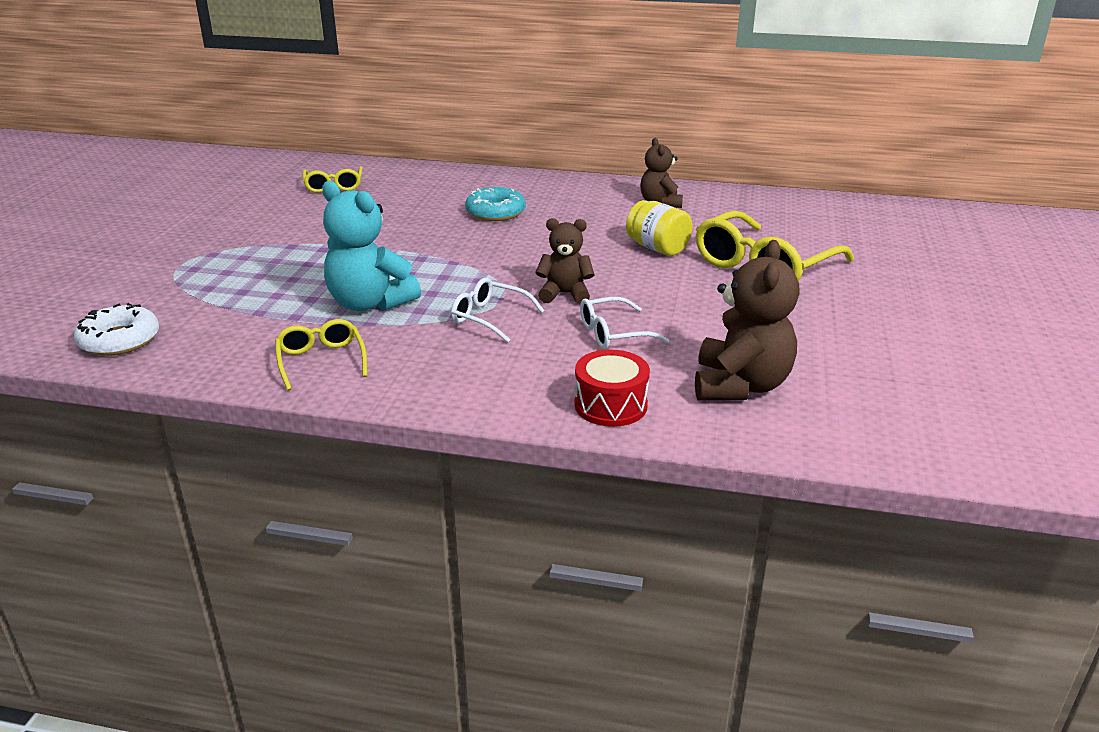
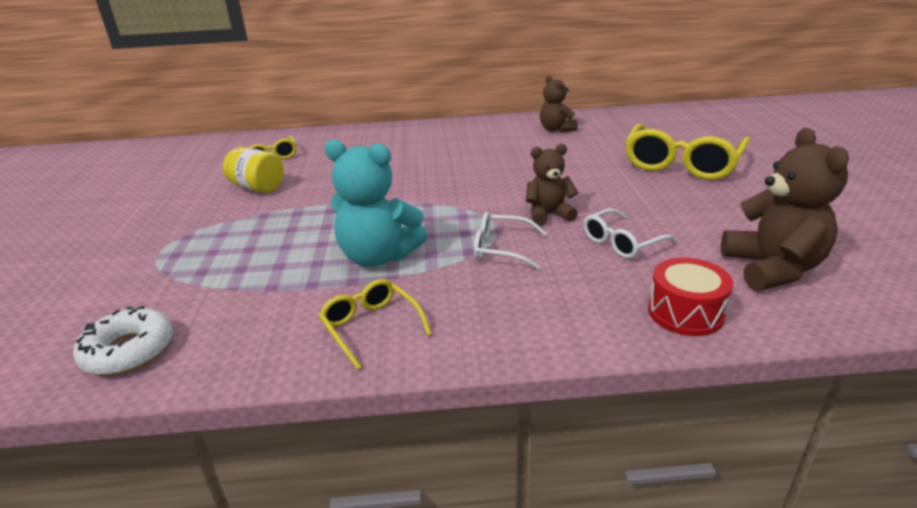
camera: 15 degrees left, 0 degrees up
(495, 212) = (430, 156): turquoise donut -> none
(657, 248) = (587, 164): yellow jar -> yellow jar (258, 188)

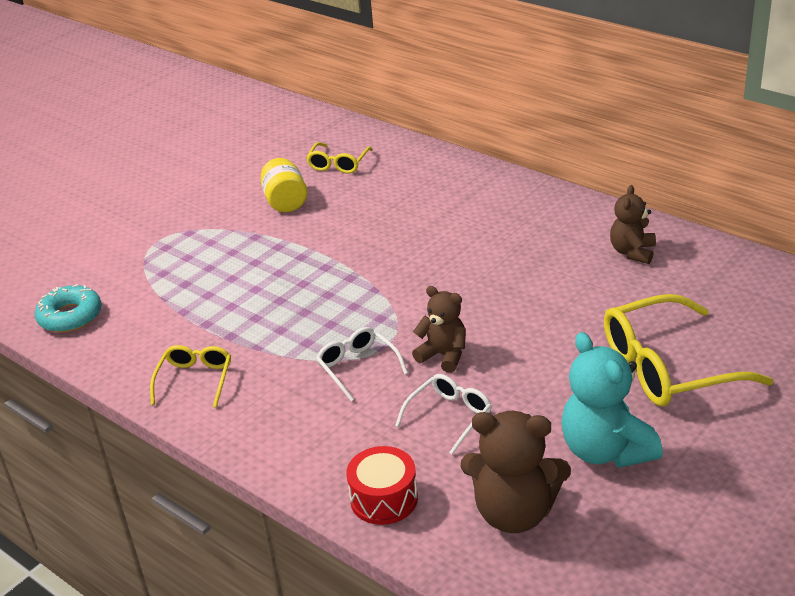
camera: 45 degrees right, 5 degrees up
(129, 351) = (70, 316): white donut -> turquoise donut
(378, 257) = (272, 324): turquoise teddy bear -> turquoise teddy bear (605, 450)
(621, 242) = (449, 416): white glasses -> white glasses turned 120 degrees clockwise
(772, 269) = (514, 513): brown teddy bear -> brown teddy bear turned 60 degrees clockwise

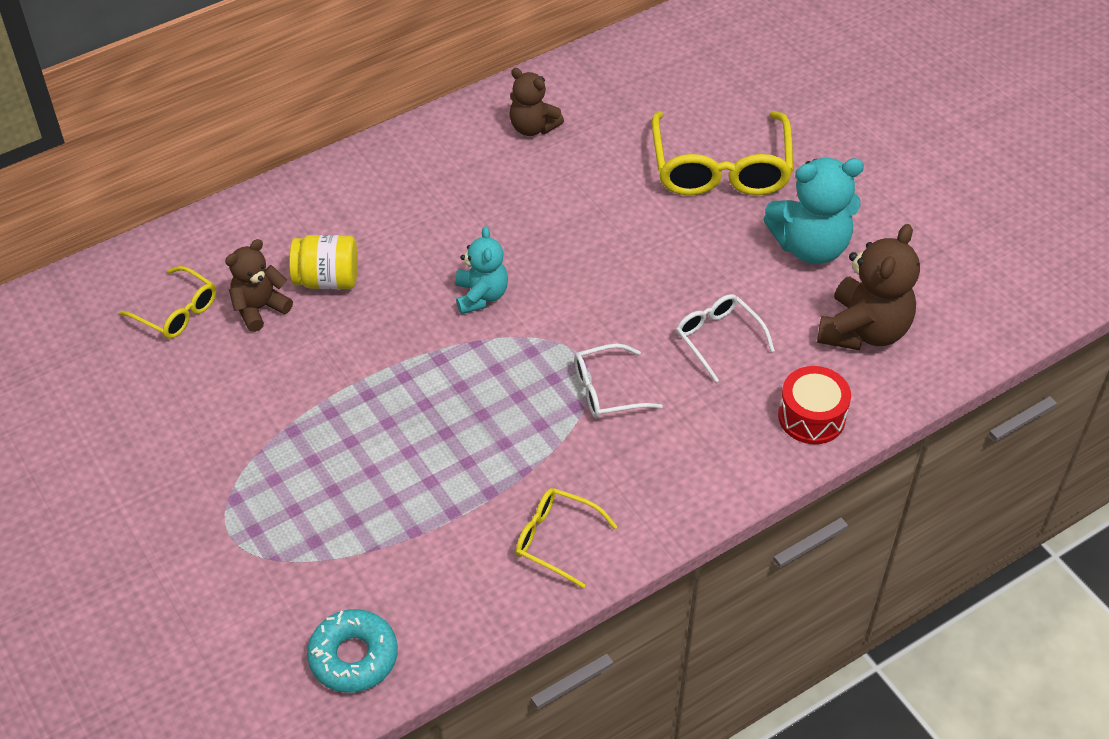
camera: 75 degrees left, 15 degrees up
(285, 202) = (231, 384): yellow jar -> yellow jar (327, 279)
(425, 278) = (481, 296): none -> turquoise teddy bear
(443, 355) = (623, 317): brown teddy bear -> brown teddy bear (259, 308)

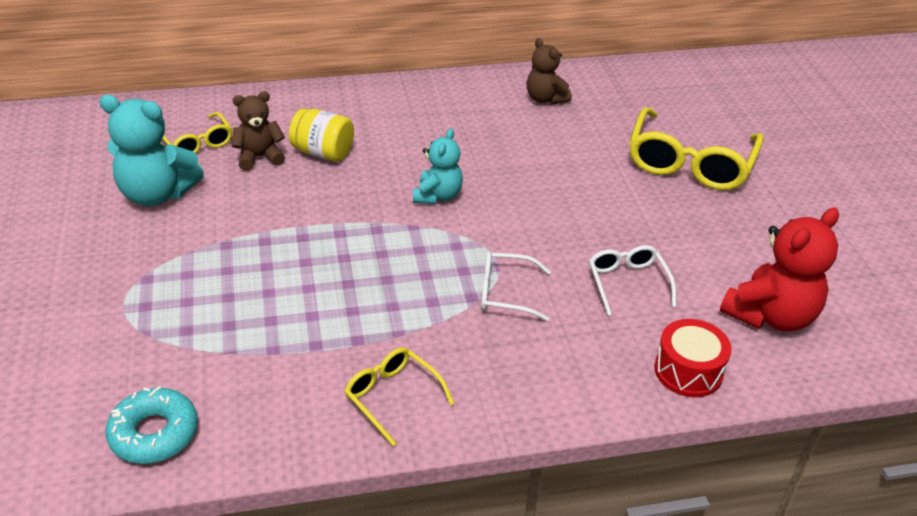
camera: 20 degrees right, 10 degrees down
(810, 246) = (746, 238): turquoise teddy bear -> turquoise teddy bear (157, 194)
(863, 330) = (770, 316): brown teddy bear -> red teddy bear

